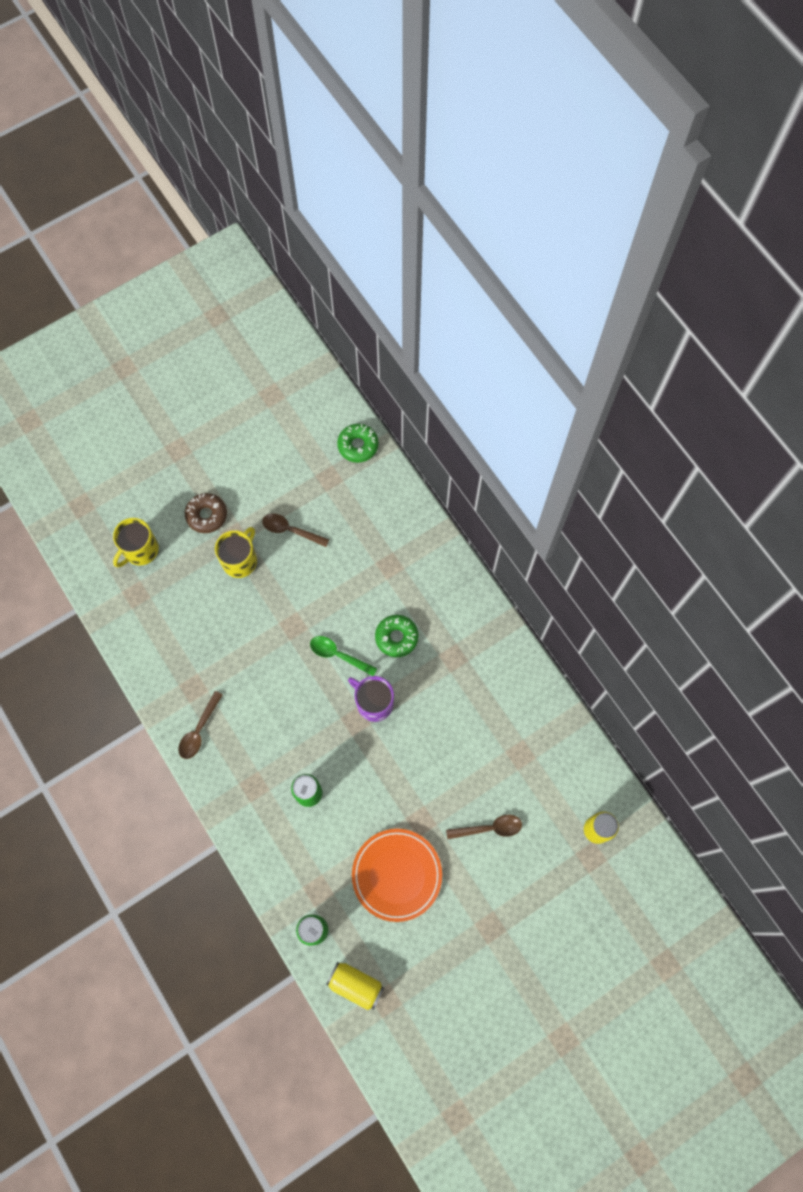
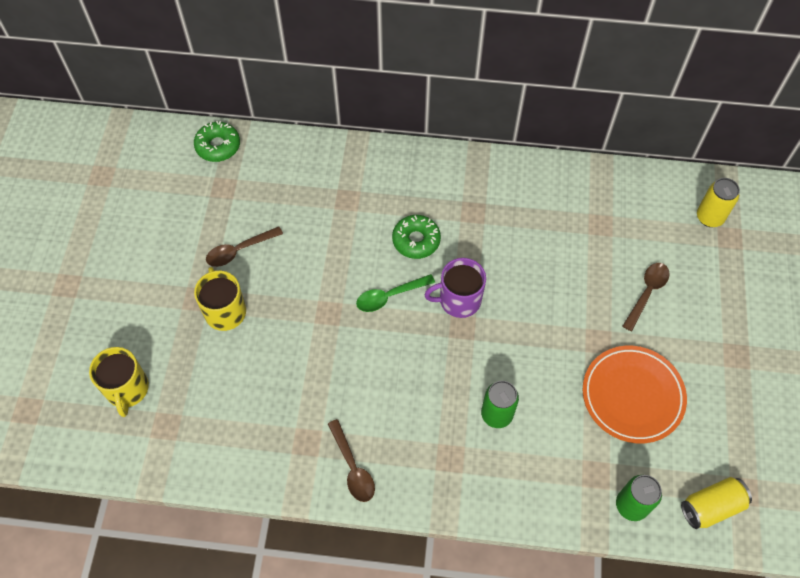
camera: 50 degrees left, 10 degrees down
(207, 515) = (154, 307): brown donut -> none

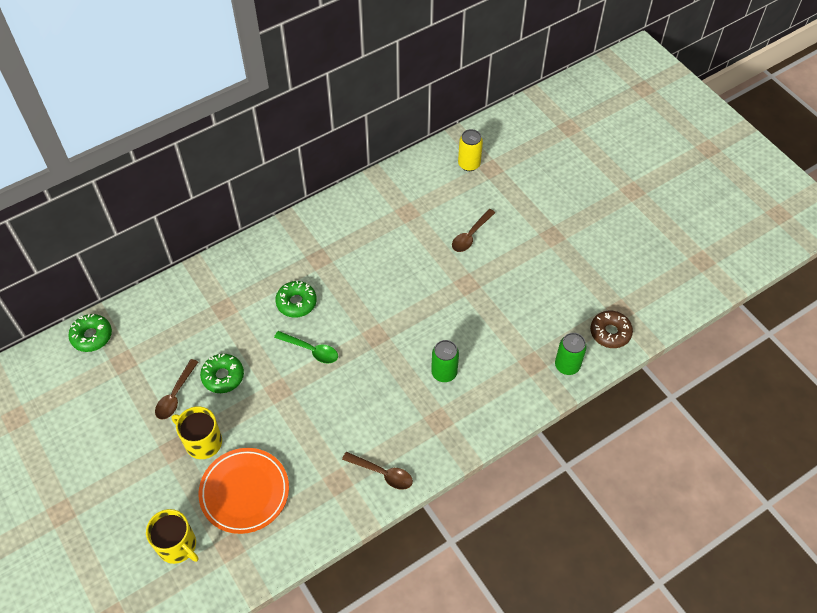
camera: 40 degrees left, 5 degrees down
(292, 263) = (223, 376): none -> green donut
(390, 296) = (311, 350): green spoon -> green spoon turned 90 degrees counterclockwise
(459, 300) = (358, 320): purple mug -> none
(632, 396) = (514, 302): orange plate -> orange plate (244, 492)
(646, 293) = (471, 235): brown spoon -> brown spoon turned 135 degrees counterclockwise
(711, 507) = (610, 332): yellow can -> brown donut

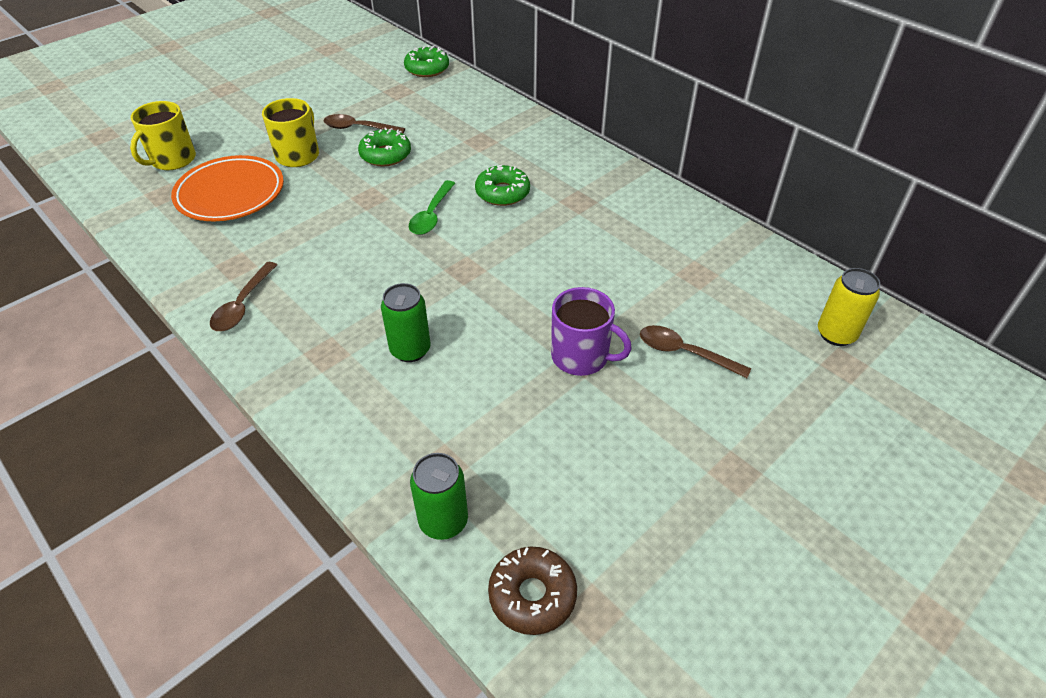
camera: 80 degrees right, 10 degrees down
(465, 285) = (581, 356): none -> purple mug

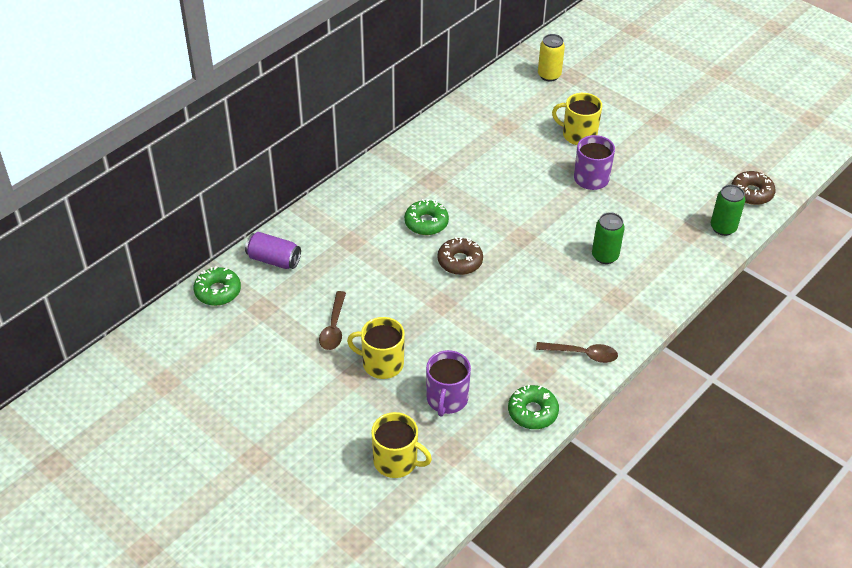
camera: 95 degrees left, 0 degrees up
(230, 194) = (447, 399): orange plate -> purple mug
(385, 155) = (377, 301): green donut -> green donut (532, 412)
(431, 215) = (460, 261): green spoon -> brown donut
(462, 96) = (274, 260): none -> purple can
(685, 353) = (578, 135): brown spoon -> yellow mug

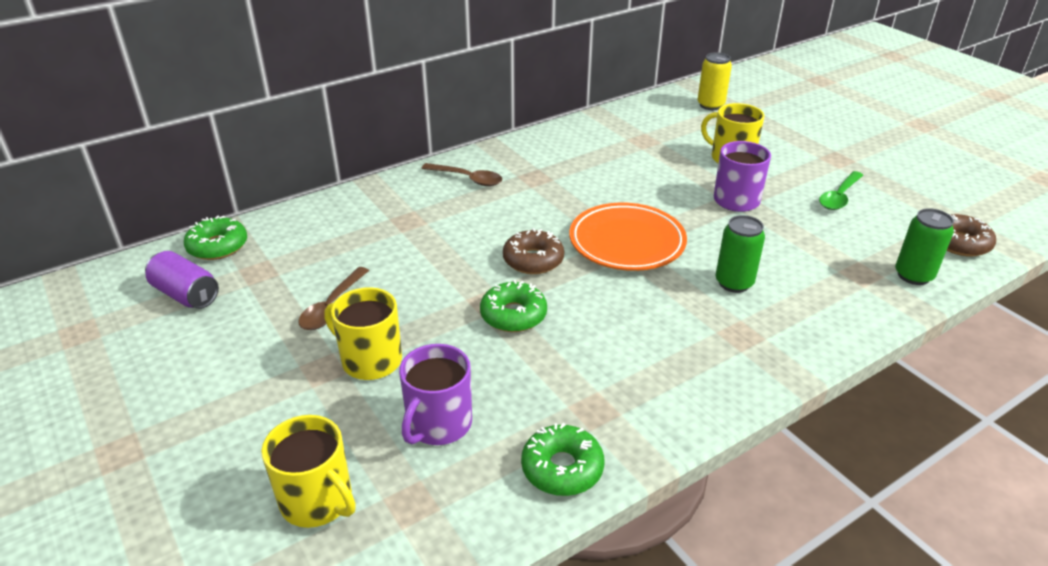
camera: 15 degrees right, 10 degrees down
(274, 260) = (304, 225): purple can -> purple can (186, 295)
(426, 223) = (508, 215): green donut -> green donut (513, 315)
(522, 233) = (627, 242): none -> orange plate
(582, 354) = (666, 399): brown spoon -> brown spoon (467, 179)
(665, 162) = (839, 197): none -> green spoon

